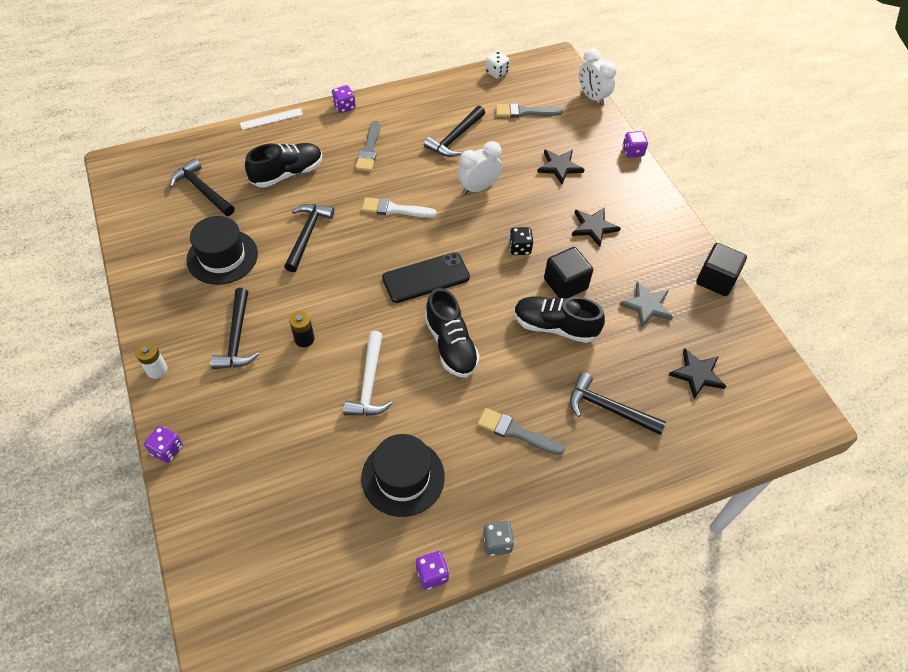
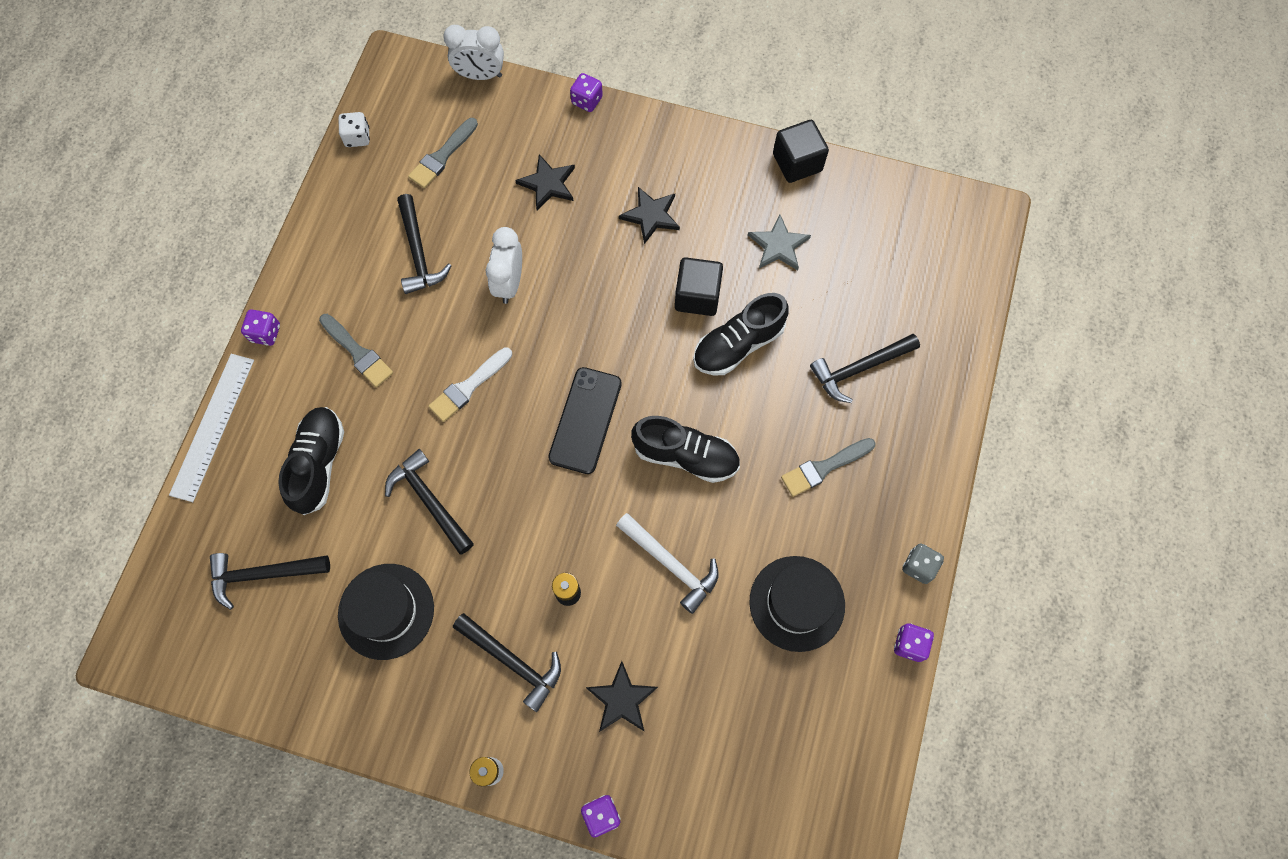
camera: 50 degrees left, 15 degrees up
(271, 119) = (213, 426): white ruler -> white ruler, size x1.69
(519, 248) = (620, 304): black dice -> none
(697, 374) = (881, 266): black star -> black star (622, 699)

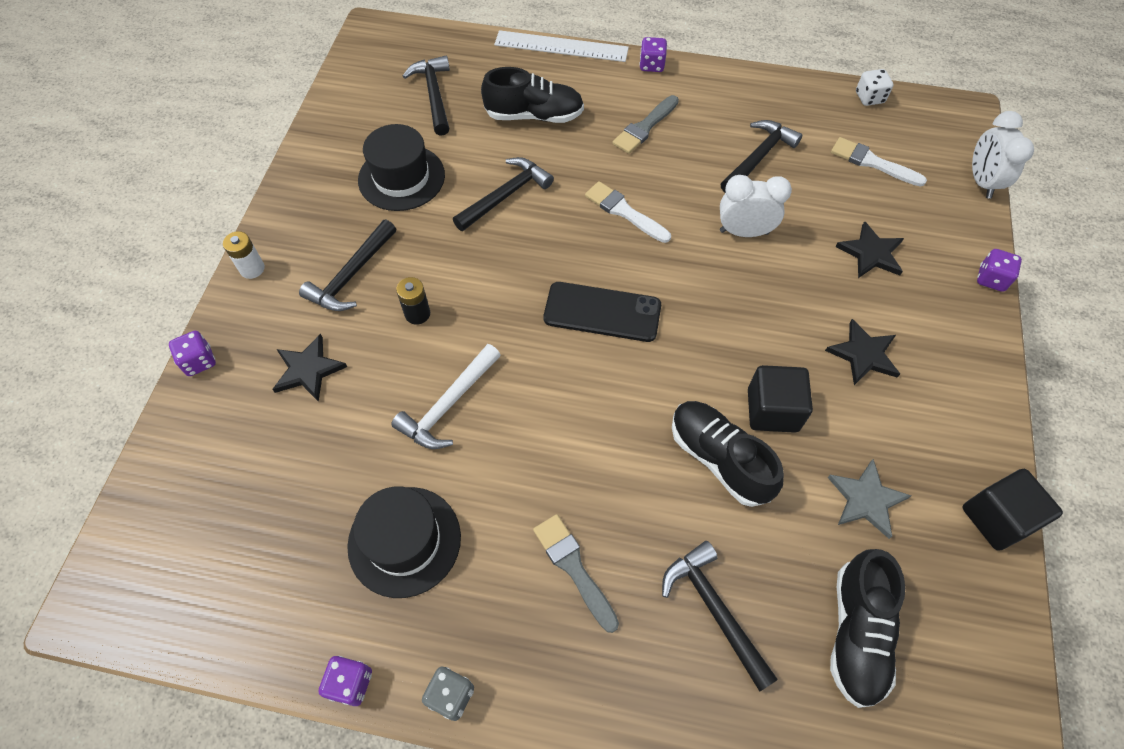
camera: 85 degrees right, 10 degrees down
(418, 253) = (758, 157): black hammer -> black hammer turned 150 degrees clockwise
(442, 156) = (872, 162): grey brush -> white brush
(685, 455) = (573, 411): black shoe -> black shoe (856, 633)

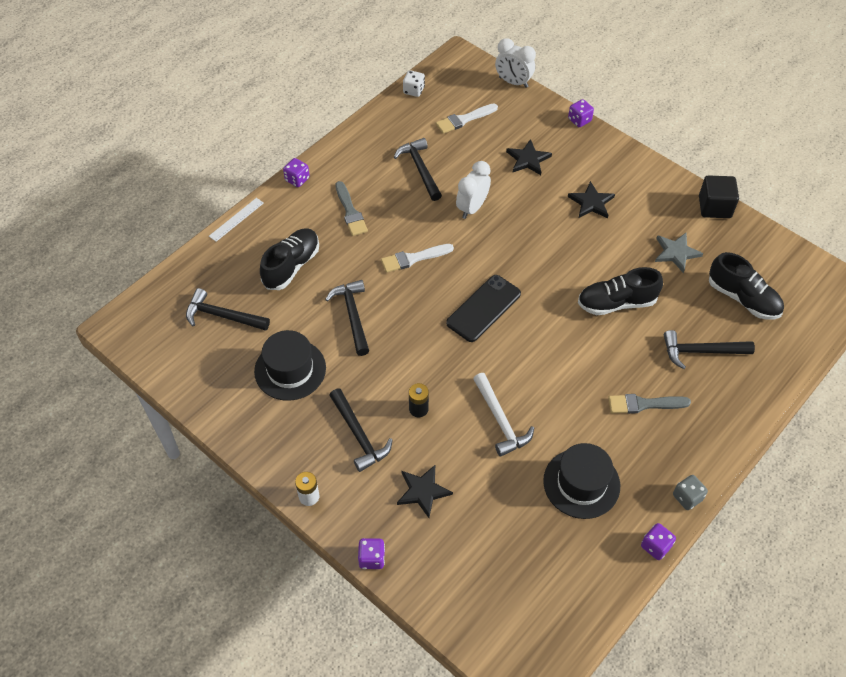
camera: 60 degrees left, 5 degrees down
(561, 46) = (236, 219): white ruler -> white ruler, size x0.59
(772, 410) = (601, 262): black cube -> none

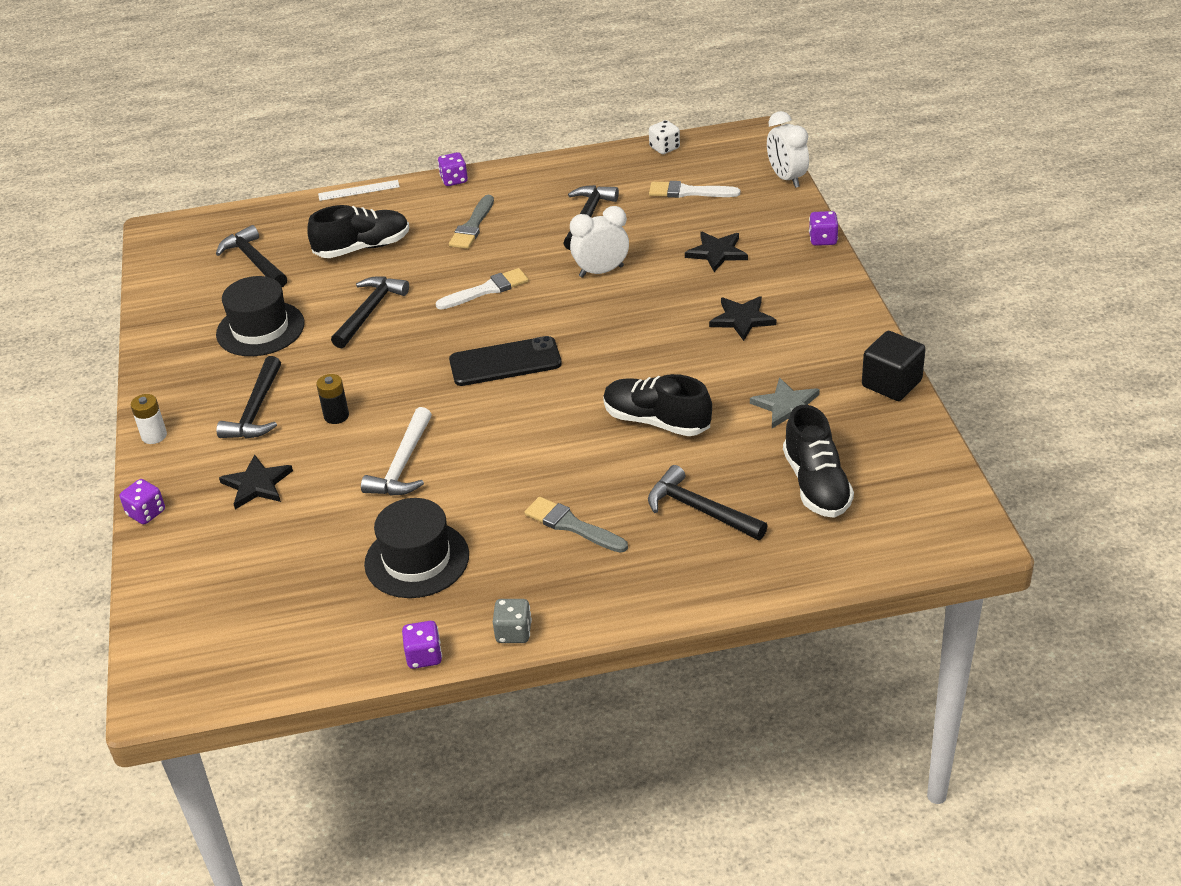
camera: 40 degrees right, 15 degrees down
(413, 258) = (486, 290): white brush -> white brush turned 135 degrees clockwise

